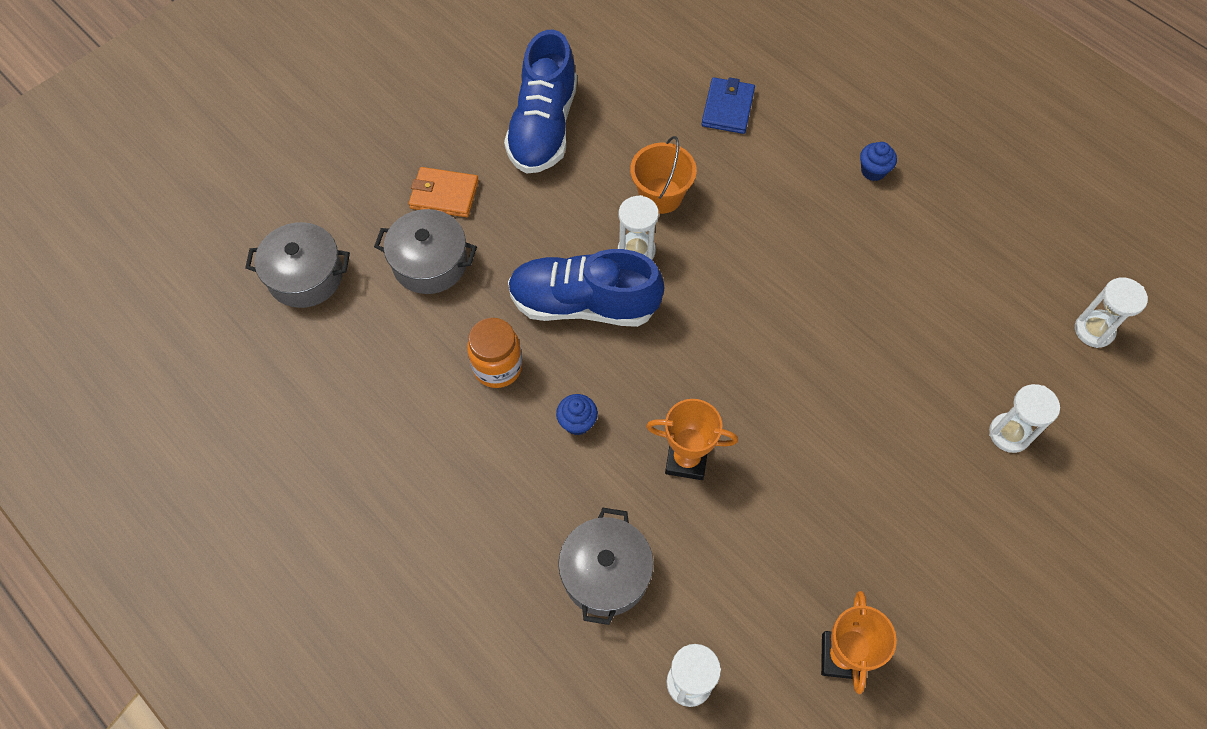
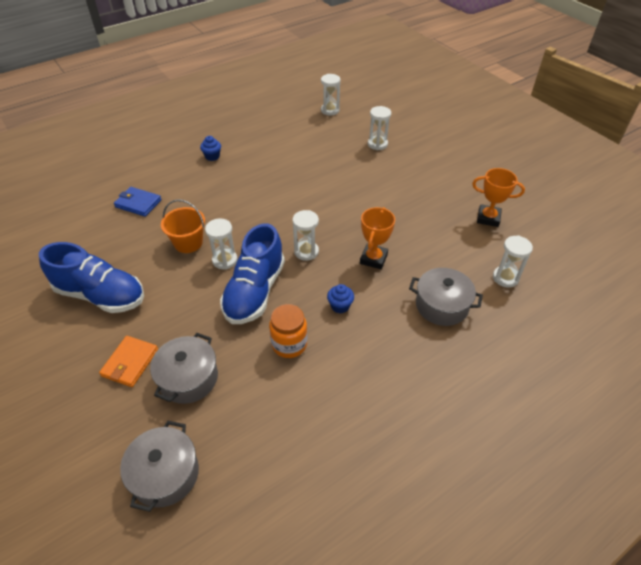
camera: 80 degrees left, 15 degrees down
(679, 357) = (306, 252): none -> white hourglass

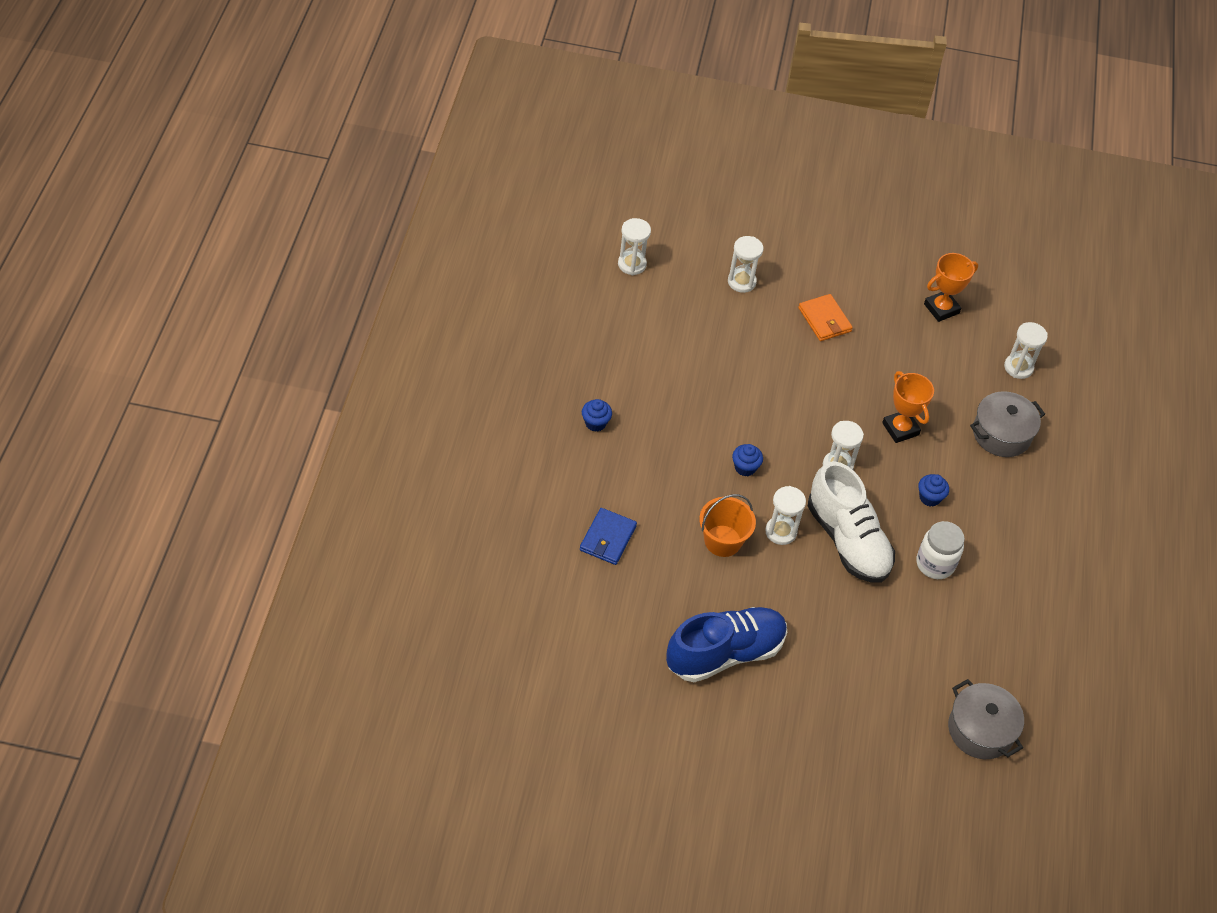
camera: 50 degrees left, 5 degrees up
(130, 363) = (839, 683): orange wallet -> orange wallet (824, 320)
(138, 203) = (607, 538): blue wallet -> blue wallet turned 45 degrees counterclockwise
(188, 378) = (900, 655): grey pot -> none
(253, 219) = (745, 468): none -> blue cupcake
(255, 291) = (847, 540): blue shoe -> white shoe
(289, 344) = (935, 564): orange jar -> white jar

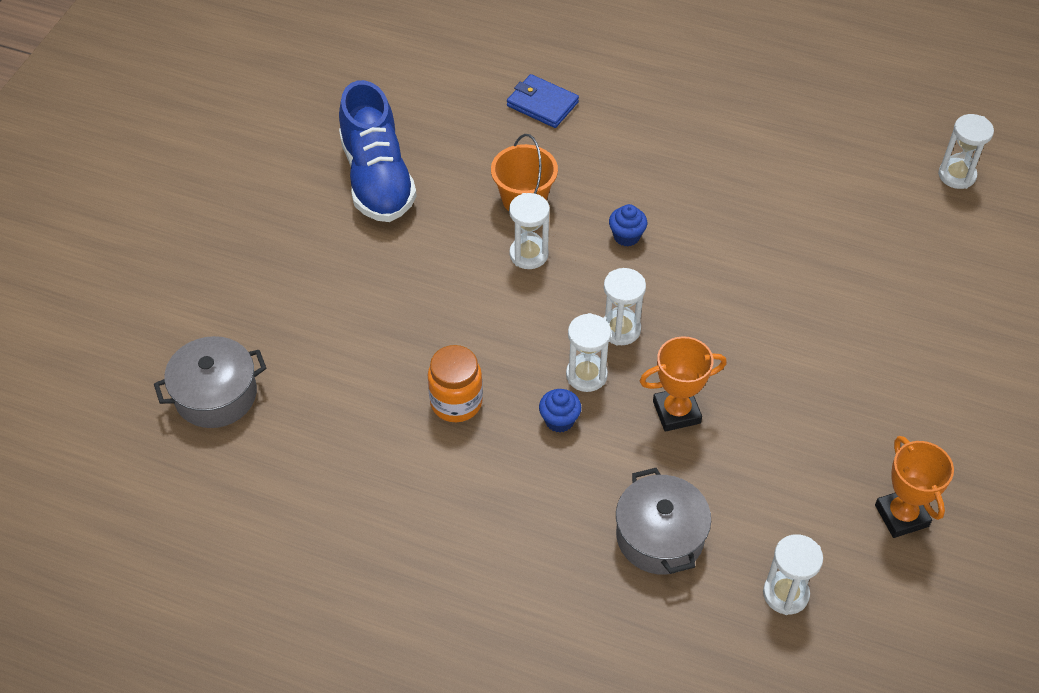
camera: 105 degrees right, 0 degrees up
(595, 423) = (702, 112): blue cupcake -> none
(741, 282) = (936, 282): white hourglass -> white hourglass (586, 375)
(824, 320) = (871, 363): orange wallet -> none
(847, 540) = (506, 317): white shoe -> none
(935, 564) = (456, 402): white jar -> orange jar

